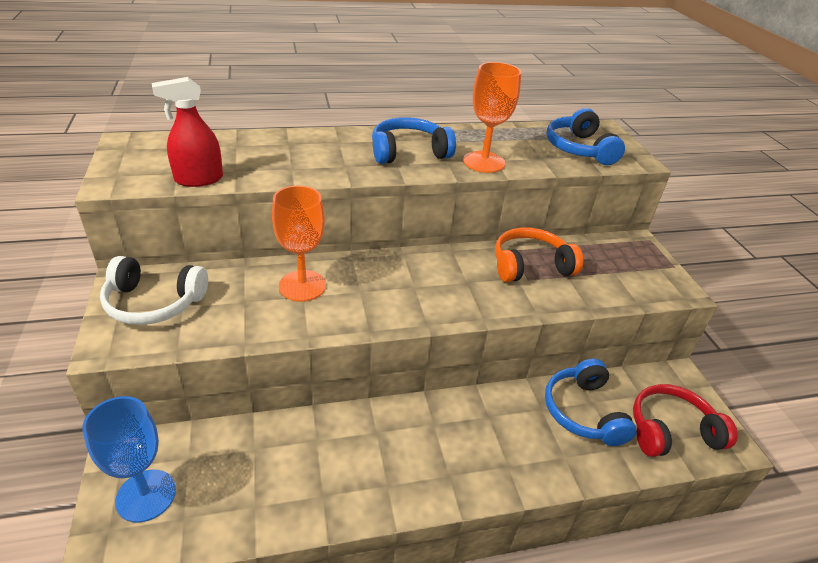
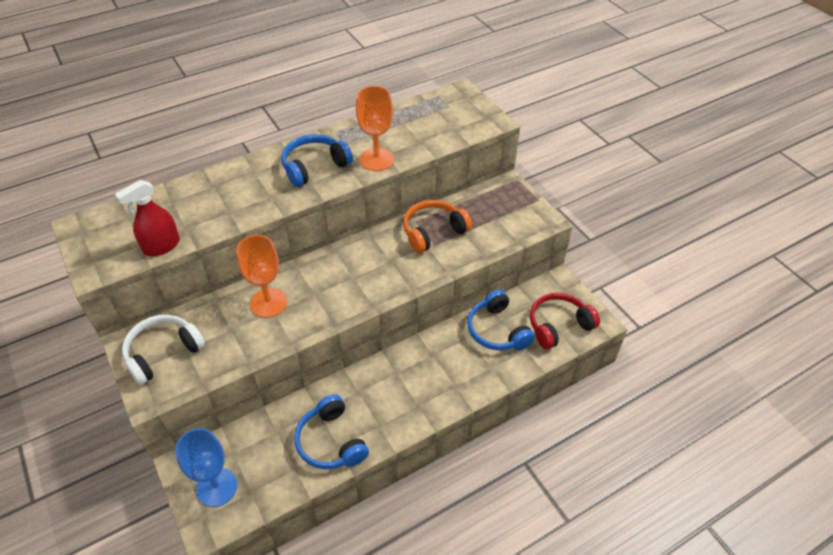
camera: 15 degrees left, 10 degrees up
(154, 303) = (163, 352): white headphones -> white headphones turned 150 degrees clockwise
(579, 149) = (446, 122): blue headphones -> blue headphones (331, 442)

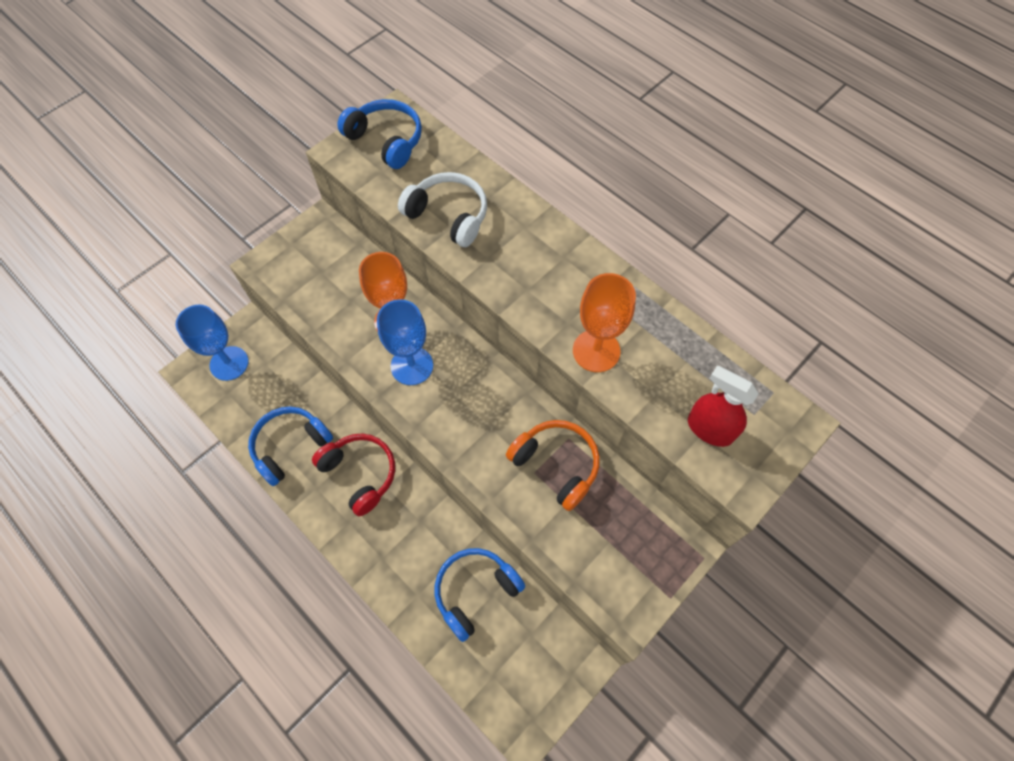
camera: 75 degrees right, 15 degrees up
(161, 246) = (384, 189): red spray bottle -> red spray bottle (709, 429)
(163, 352) = (312, 254): white headphones -> white headphones (448, 215)
(314, 166) = (557, 285): blue headphones -> blue headphones (386, 140)
(317, 299) = (412, 366): none -> blue goblet
(558, 325) = (504, 674): red headphones -> red headphones (360, 474)

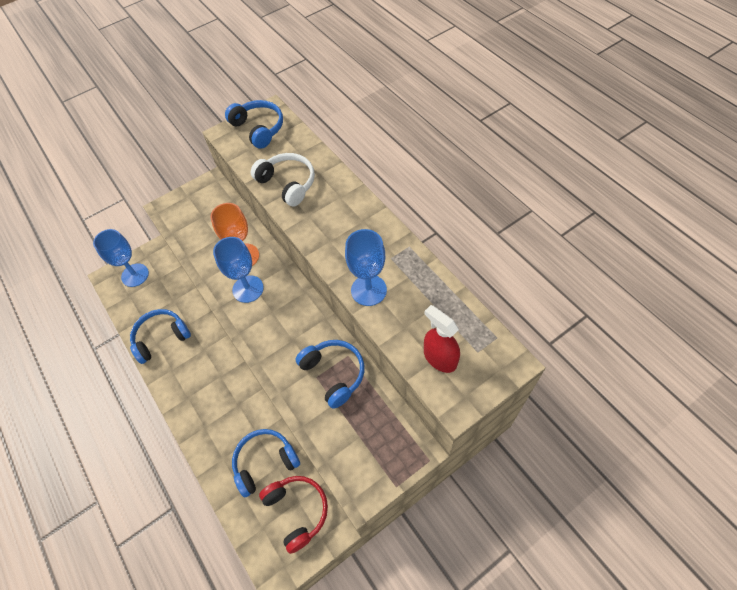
camera: 15 degrees right, 5 degrees down
(360, 474) = (204, 364): red headphones -> red headphones (297, 511)
(556, 465) = (334, 374): orange headphones -> blue headphones
(596, 351) = (368, 290): orange goblet -> blue goblet

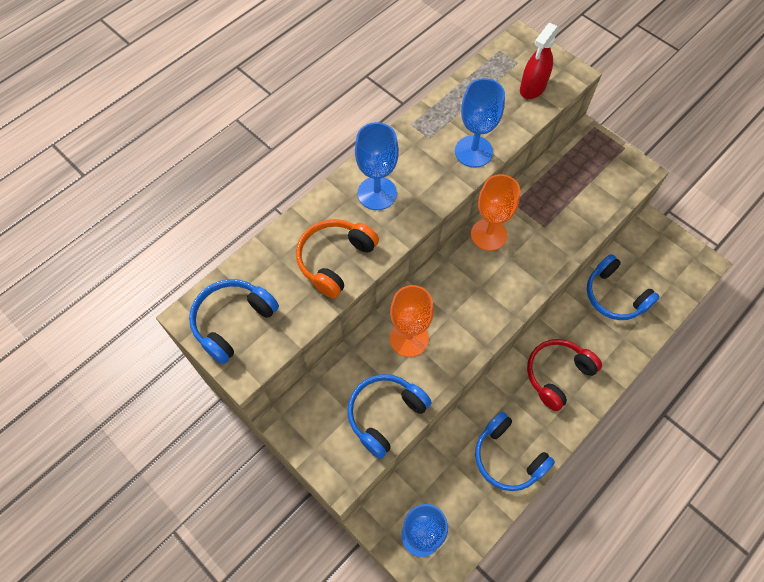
camera: 105 degrees left, 5 degrees up
(248, 289) = (455, 321): blue goblet -> blue goblet (377, 193)
(288, 183) = (335, 260): white headphones -> orange headphones
(297, 511) = (647, 257): red headphones -> red headphones (557, 374)
(319, 328) = (488, 234): none -> orange goblet
(334, 374) = (536, 211): blue headphones -> blue headphones (385, 414)

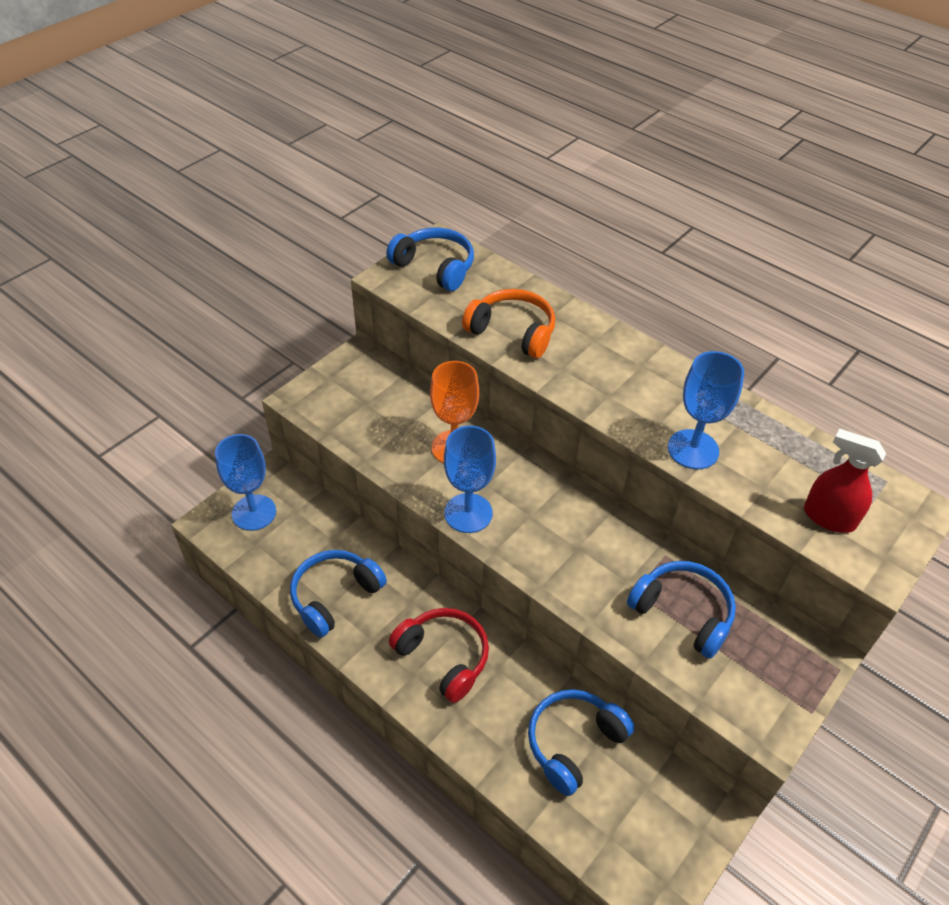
camera: 85 degrees right, 15 degrees down
(377, 193) = (606, 361): blue goblet -> blue goblet (468, 513)
(385, 414) = (363, 430): blue headphones -> blue headphones (683, 613)
(488, 234) = (608, 525): orange goblet -> none

